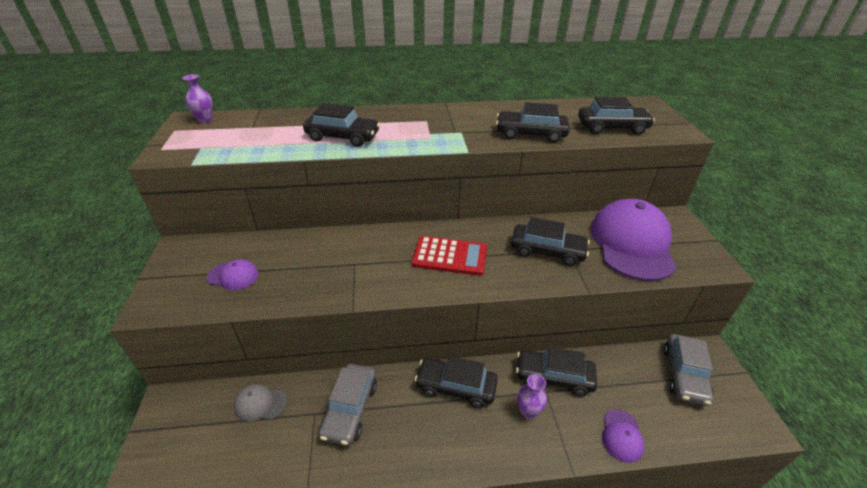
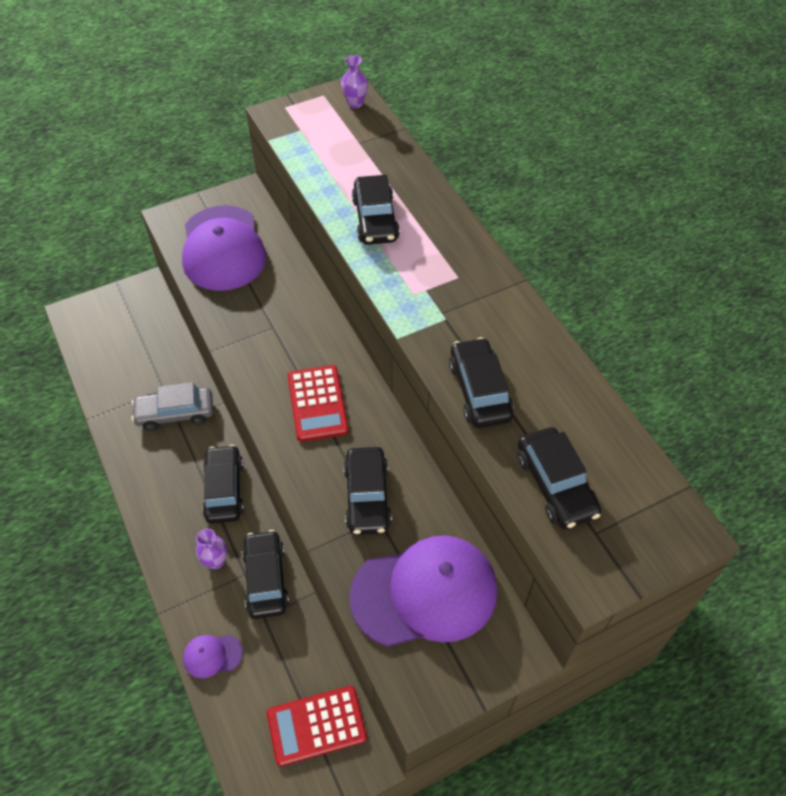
camera: 70 degrees right, 15 degrees up
(233, 276) = (223, 248): purple cap -> purple cap, size x2.33
(260, 404) = (162, 348): grey cap -> none
(684, 374) = (316, 725): grey car -> red calculator

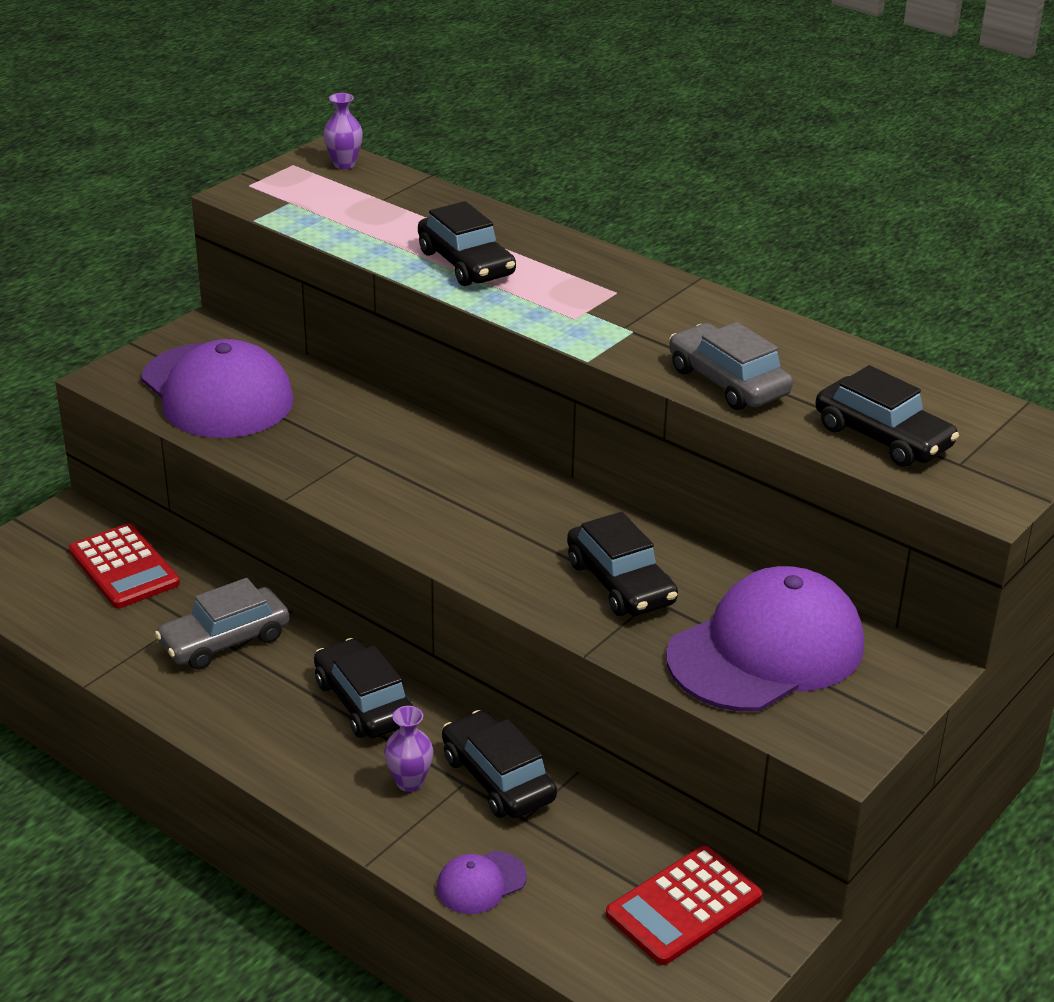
camera: 25 degrees left, 20 degrees down
(317, 403) = (480, 512): red calculator -> red calculator (124, 567)
(479, 391) = (728, 382): black car -> grey car

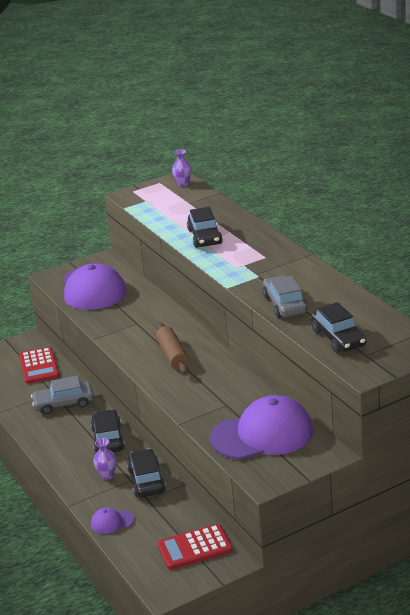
camera: 25 degrees right, 5 degrees down
(475, 511) = (173, 355): none -> brown rolling pin
(620, 583) = (216, 395): black car -> none

